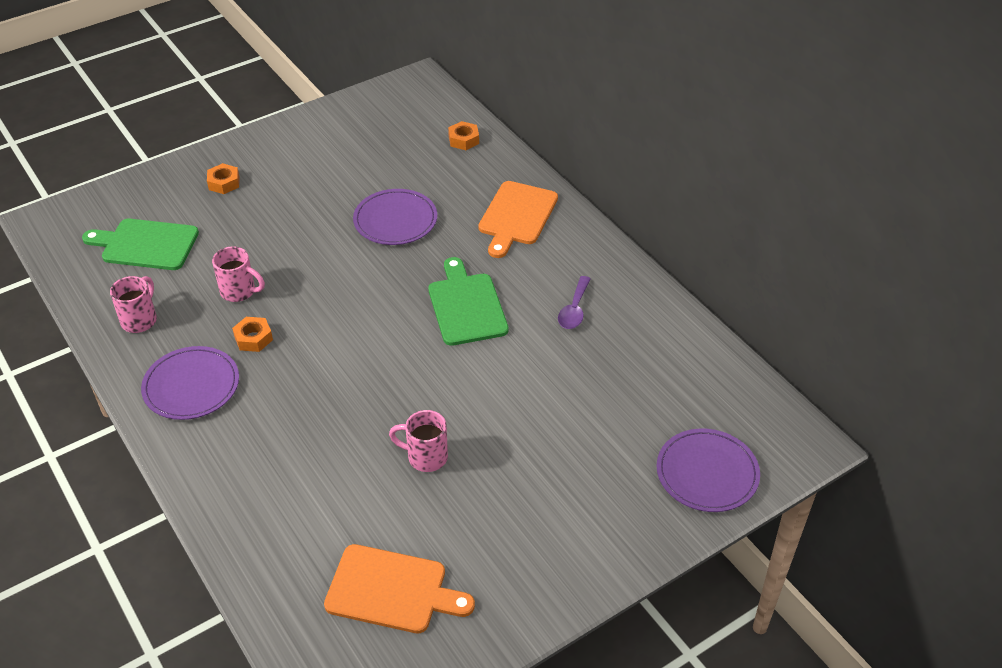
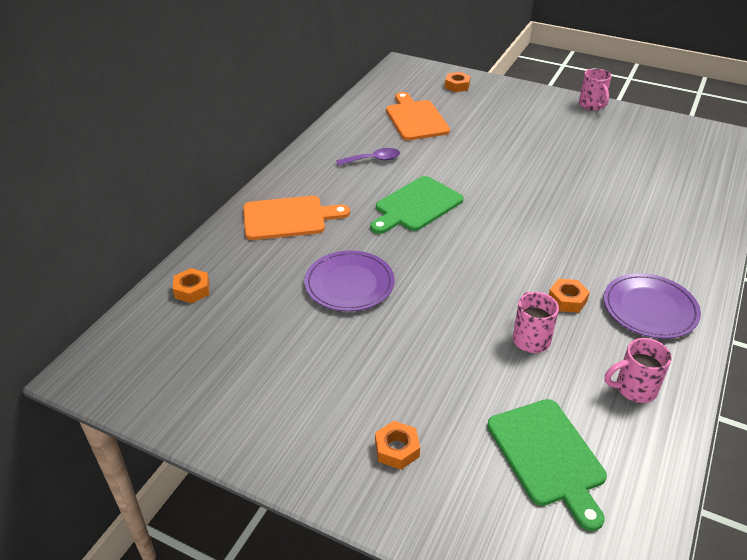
camera: 120 degrees left, 5 degrees down
(392, 590) = (658, 151): orange cutting board -> orange cutting board (416, 119)
(425, 457) = (563, 173): pink mug -> pink mug (592, 105)
(707, 473) = (457, 86): purple plate -> orange nut

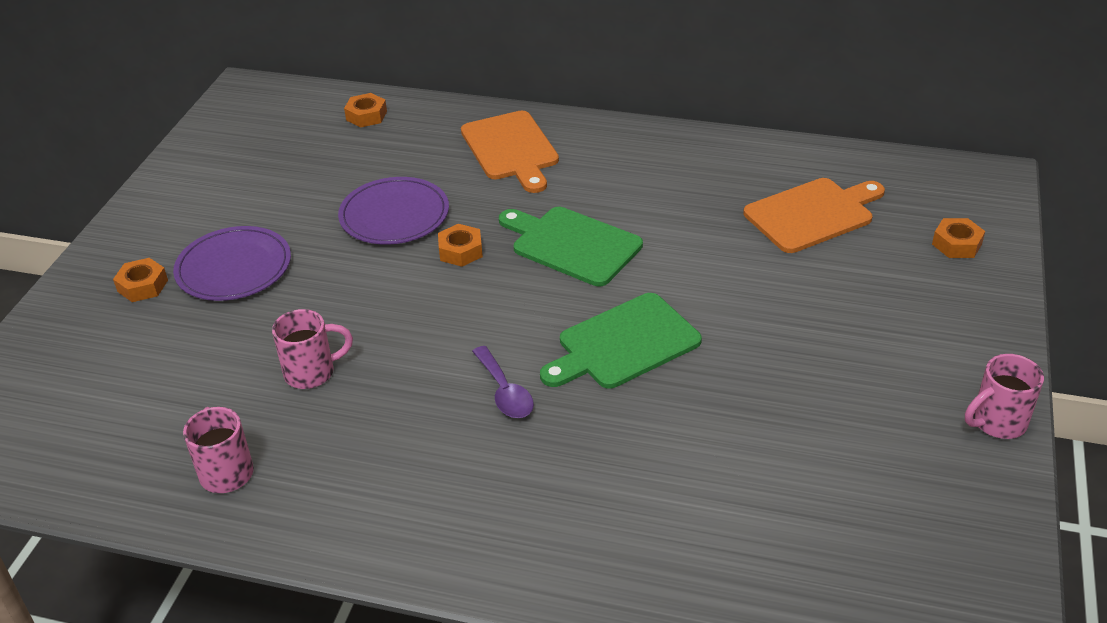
camera: 80 degrees right, 0 degrees up
(373, 160) = (672, 191): purple spoon -> purple spoon (505, 392)
(548, 456) = (124, 396): green cutting board -> green cutting board (623, 344)
(567, 300) = (392, 404): orange nut -> orange nut (460, 251)
(650, 308) = (386, 493): purple plate -> purple plate (234, 268)

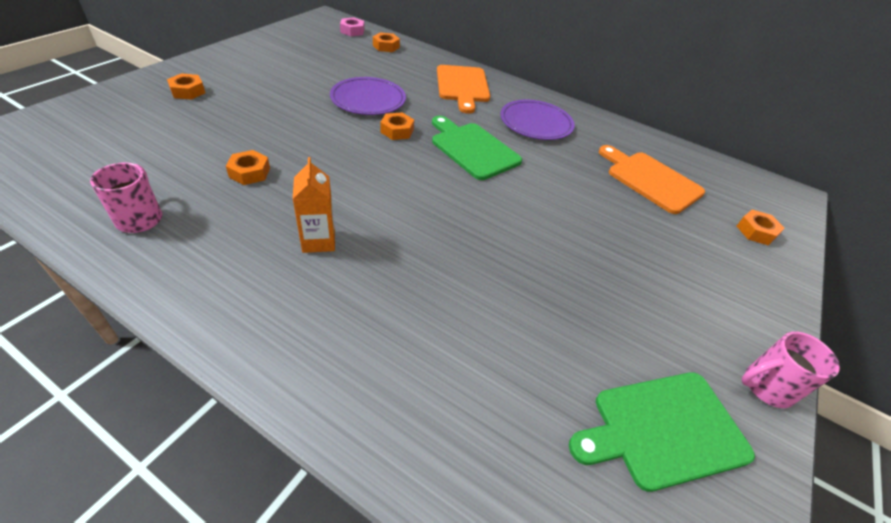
camera: 10 degrees right, 5 degrees up
(234, 268) = (249, 98): purple plate -> purple plate (536, 123)
(300, 103) = (352, 31): none -> pink nut
(312, 372) = (250, 172): pink mug -> orange nut
(452, 428) = (318, 241): none -> orange carton
(505, 392) = (372, 228): purple spoon -> none
(623, 344) = (476, 222): green cutting board -> green cutting board (663, 429)
(813, 214) = (650, 180): orange cutting board -> orange cutting board turned 120 degrees counterclockwise

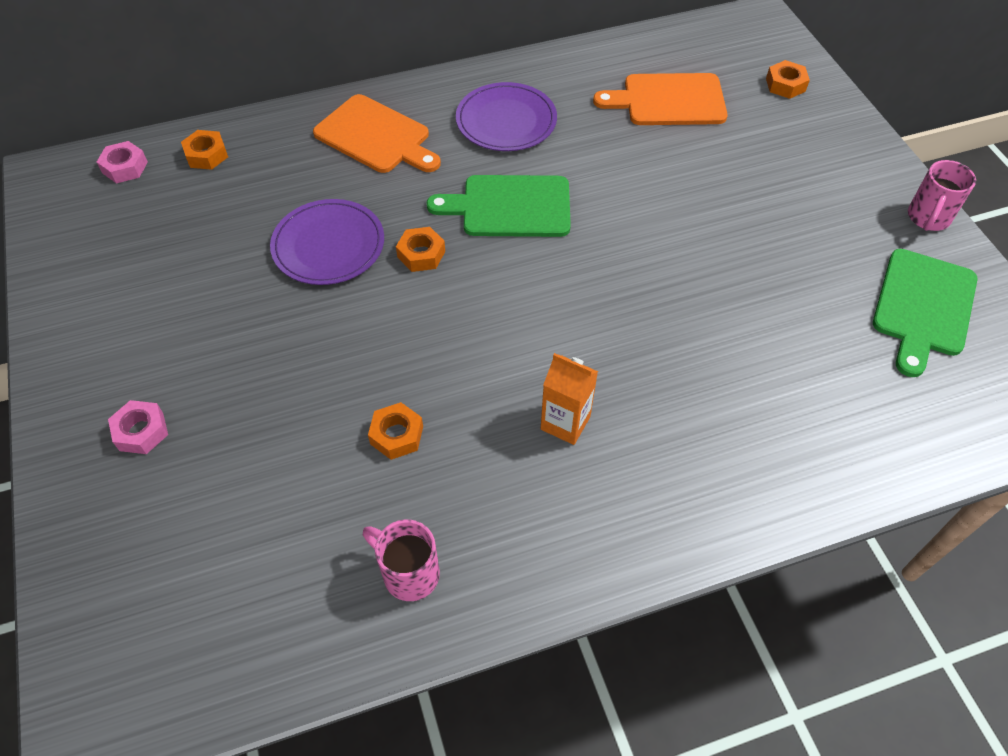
camera: 45 degrees left, 10 degrees up
(188, 91) = (141, 431): orange nut -> pink nut

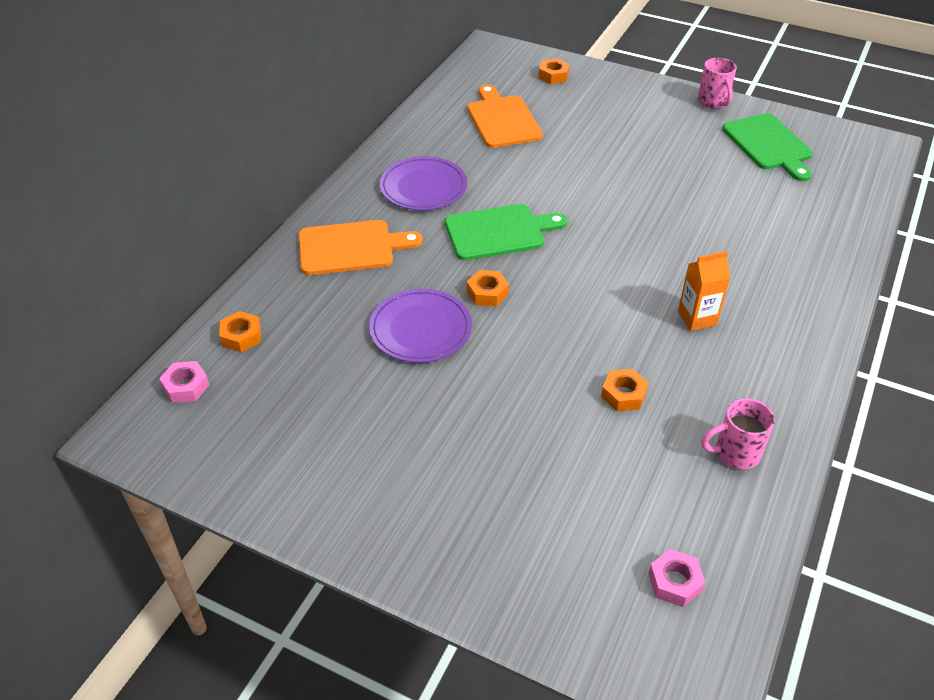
camera: 45 degrees left, 10 degrees down
(141, 431) = (470, 522): pink nut -> pink nut (674, 582)
(510, 206) = (499, 232): green cutting board -> green cutting board turned 150 degrees counterclockwise
(668, 100) = (502, 120): orange cutting board -> orange cutting board turned 120 degrees clockwise

